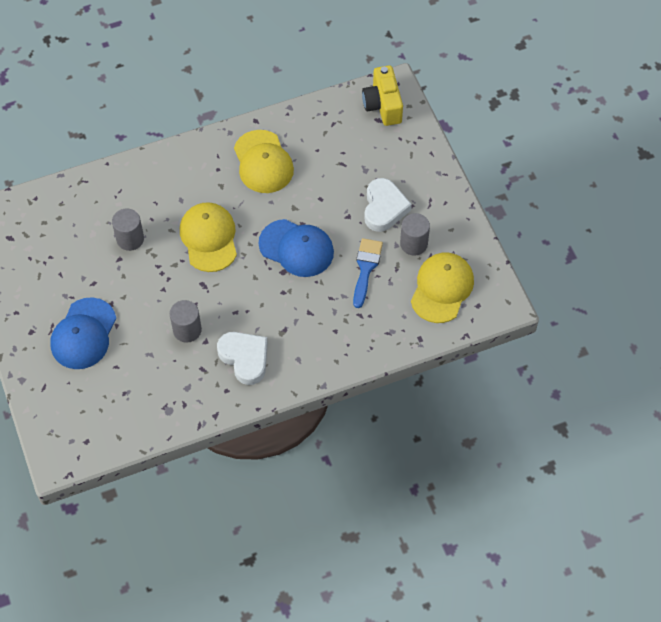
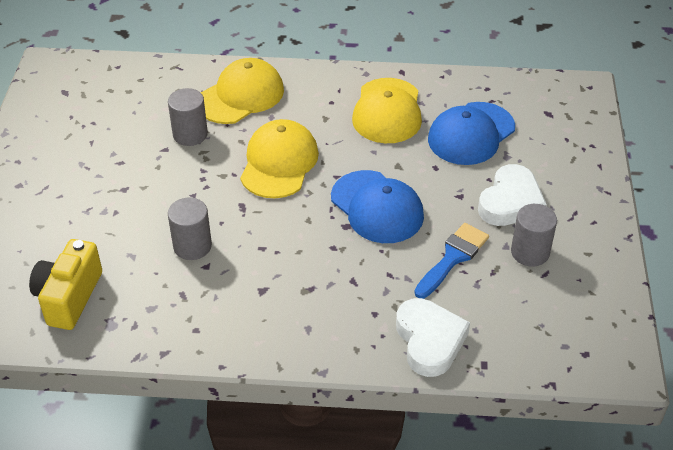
camera: 25 degrees right, 15 degrees down
(83, 334) = (73, 207): blue cap -> blue cap (471, 134)
(245, 358) = (241, 302): white heart -> white heart (429, 341)
(383, 105) = (561, 101): yellow camera -> yellow camera (69, 297)
(442, 288) = (544, 316): yellow cap -> yellow cap (240, 96)

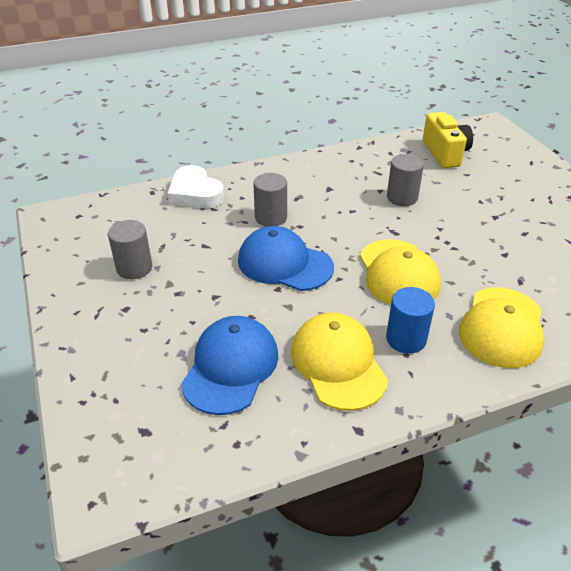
camera: 155 degrees right, 5 degrees down
(190, 134) = (500, 273): grey cylinder -> grey cylinder (271, 217)
(322, 111) = (406, 339): none -> blue cylinder
(453, 258) = (200, 245): blue brush -> none
(510, 202) = (163, 305): white heart -> none

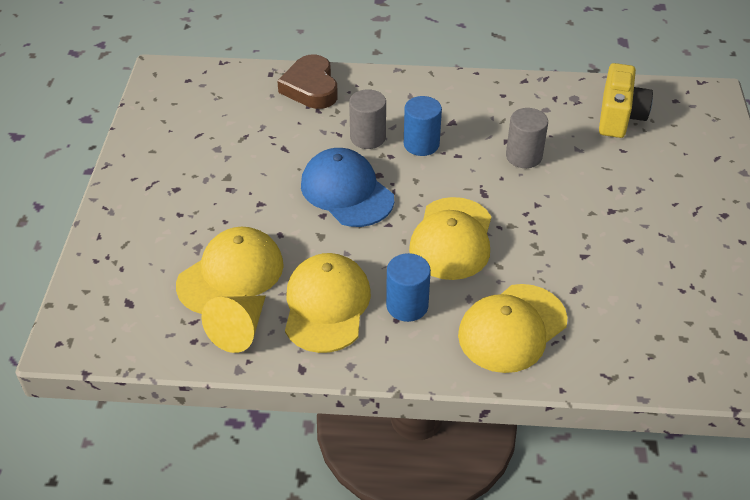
camera: 25 degrees right, 5 degrees up
(134, 268) = (206, 151): grey cylinder -> none
(195, 193) = (311, 87): white heart -> brown heart
(230, 367) = (231, 274): blue cap -> yellow cap
(274, 415) = (239, 329): none -> yellow cone
(318, 210) = (421, 144): none -> blue cylinder

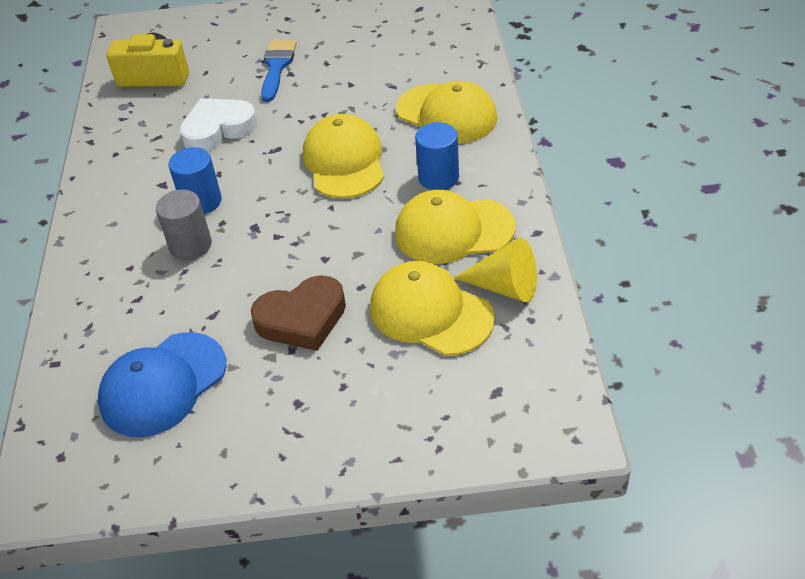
camera: 95 degrees left, 0 degrees up
(311, 87) = (90, 314): brown heart -> brown heart (302, 319)
(346, 192) = (285, 246): blue cap -> blue cap (163, 384)
(452, 239) = (344, 161): yellow cap -> yellow cap turned 105 degrees counterclockwise
(523, 156) = (218, 129): grey cylinder -> white heart
(625, 201) = (277, 67): none -> blue brush

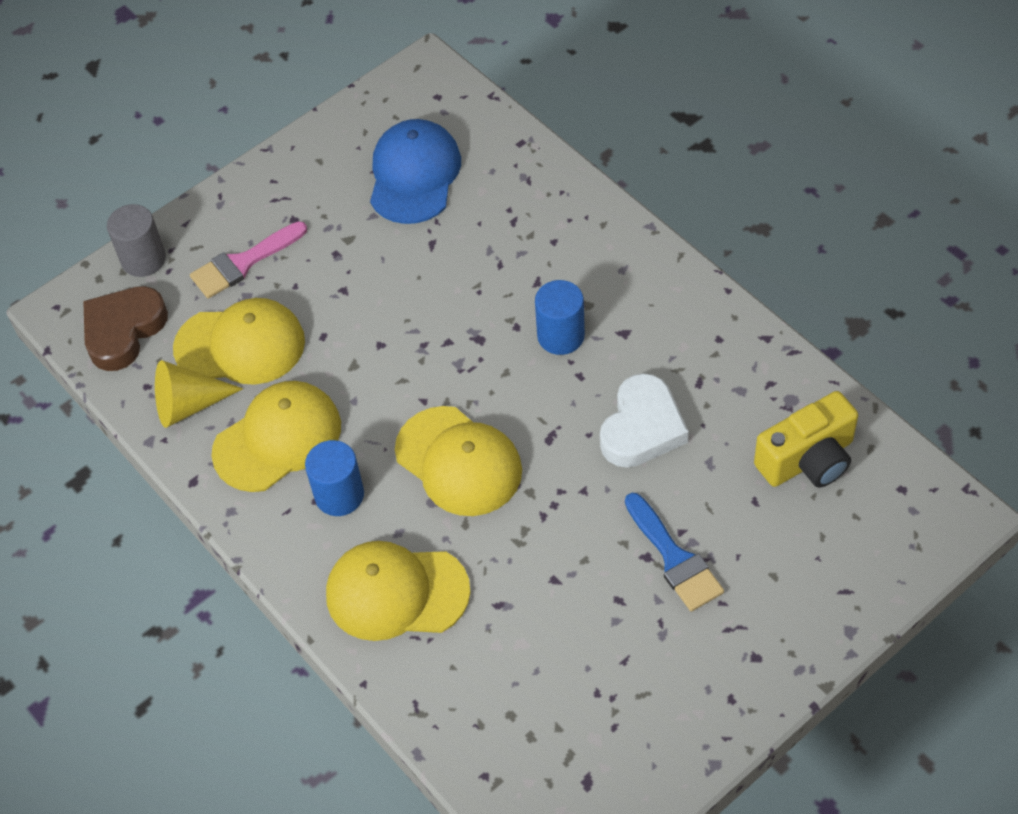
camera: 145 degrees right, 10 degrees up
(190, 245) = (520, 289): grey cylinder -> grey cylinder (143, 259)
(302, 319) = (349, 281): brown heart -> brown heart (123, 331)
(374, 385) = (243, 263): none -> pink brush

